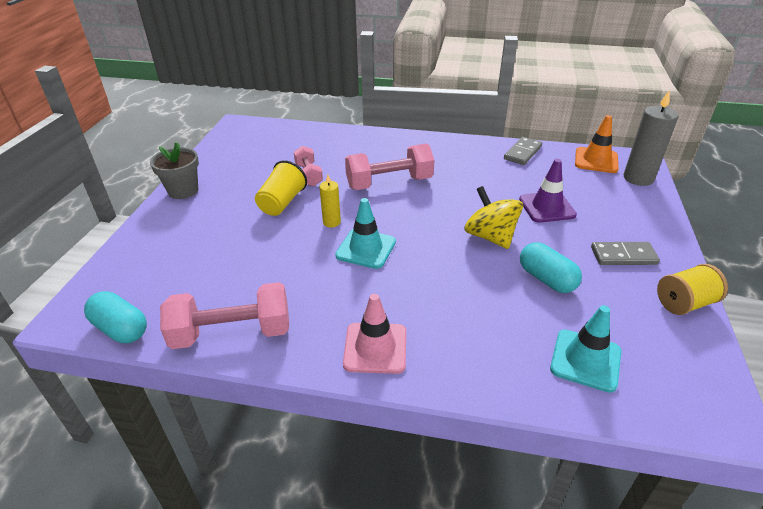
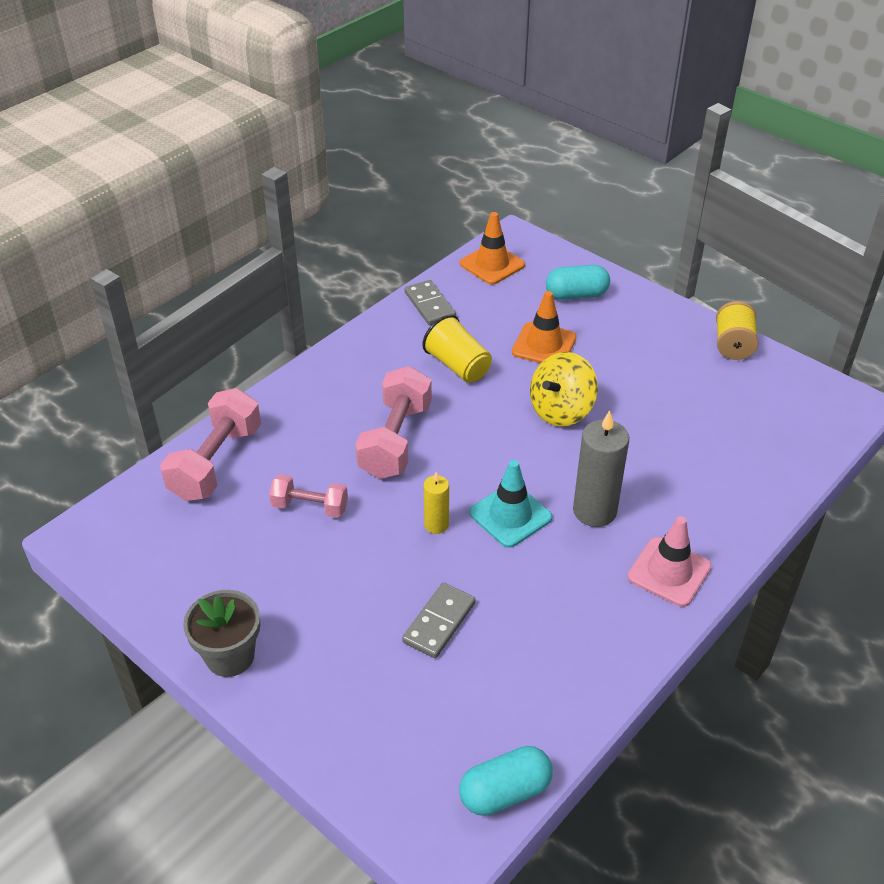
camera: 60 degrees left, 5 degrees up
(232, 333) = (578, 682): pink dumbbell -> pink dumbbell (216, 463)
(282, 203) = (355, 557): yellow cup -> yellow cup (458, 366)
(490, 236) = (561, 410): yellow spinning top -> yellow spinning top turned 45 degrees counterclockwise
(546, 279) = (650, 407): turquoise capsule -> turquoise capsule (576, 295)
(547, 207) = (544, 345): purple traffic cone -> orange traffic cone
(585, 360) = (761, 441): turquoise traffic cone -> none
(623, 256) = (653, 341): grey domino -> grey domino (439, 622)
(638, 178) = (546, 258): grey candle -> grey candle (594, 511)

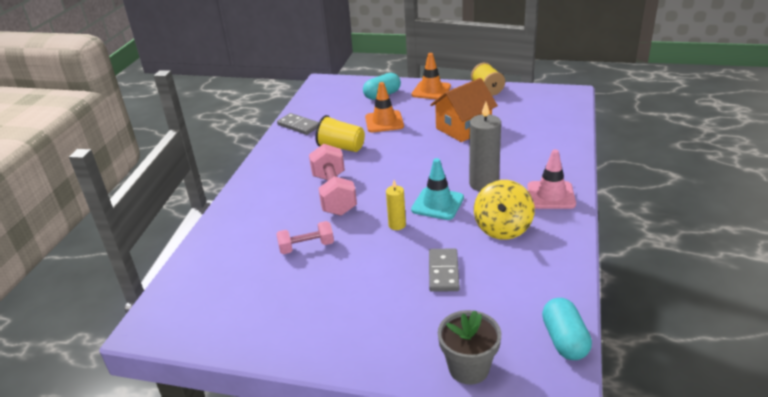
camera: 25 degrees left, 10 degrees down
(216, 463) = (220, 248): pink dumbbell -> none
(230, 656) = (320, 349): grey flower pot -> grey flower pot (468, 368)
(492, 264) = (320, 97): orange traffic cone -> orange traffic cone (431, 91)
(505, 792) = (564, 340): turquoise capsule -> turquoise capsule turned 45 degrees counterclockwise
(561, 410) = (421, 146): yellow spinning top -> yellow spinning top (503, 228)
(642, 402) = (463, 128): none -> orange house

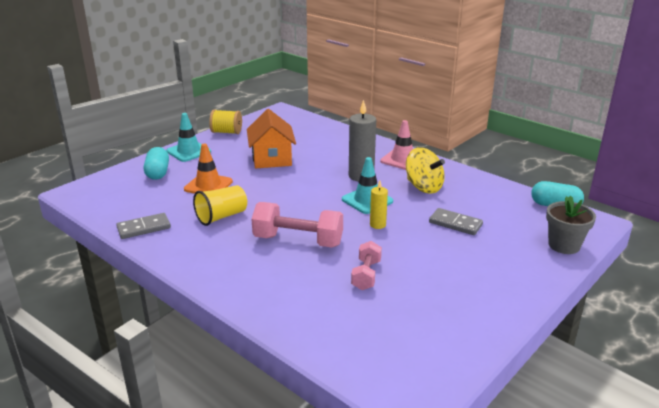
camera: 65 degrees left, 5 degrees down
(431, 91) = (188, 151): orange traffic cone -> turquoise traffic cone

